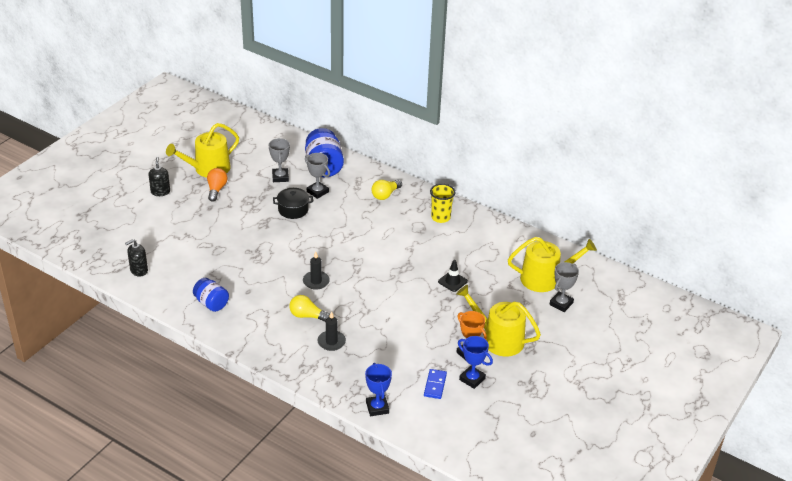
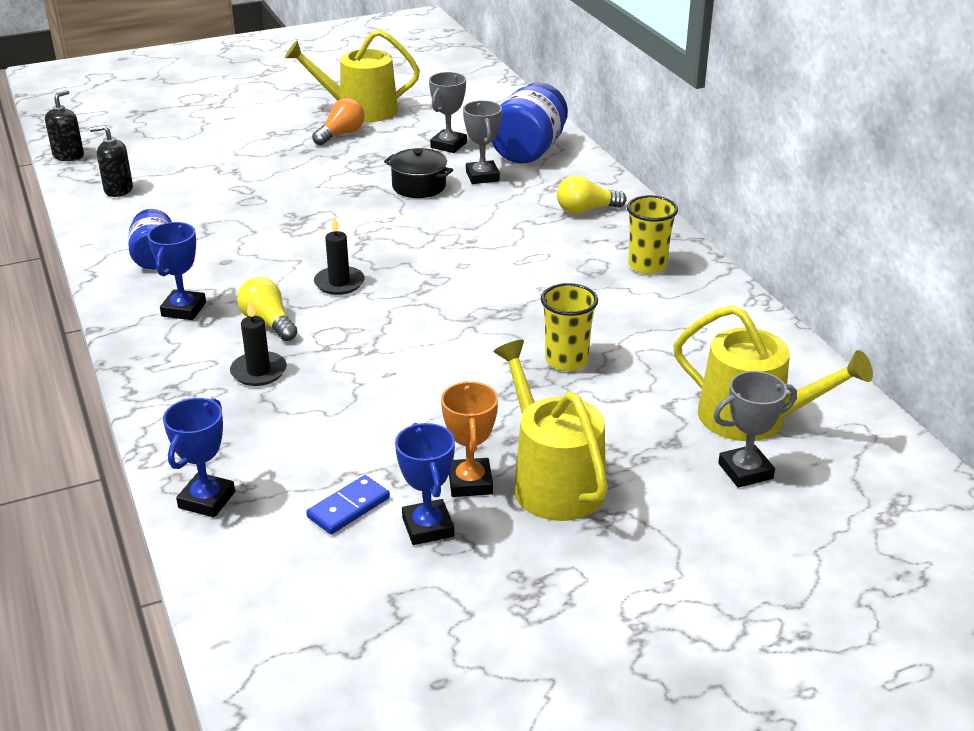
camera: 35 degrees right, 5 degrees down
(160, 192) = (265, 116): black soap dispenser -> black soap dispenser (68, 156)
(260, 325) = (184, 309): none -> blue trophy
(452, 281) = (566, 360): black traffic cone -> yellow cup

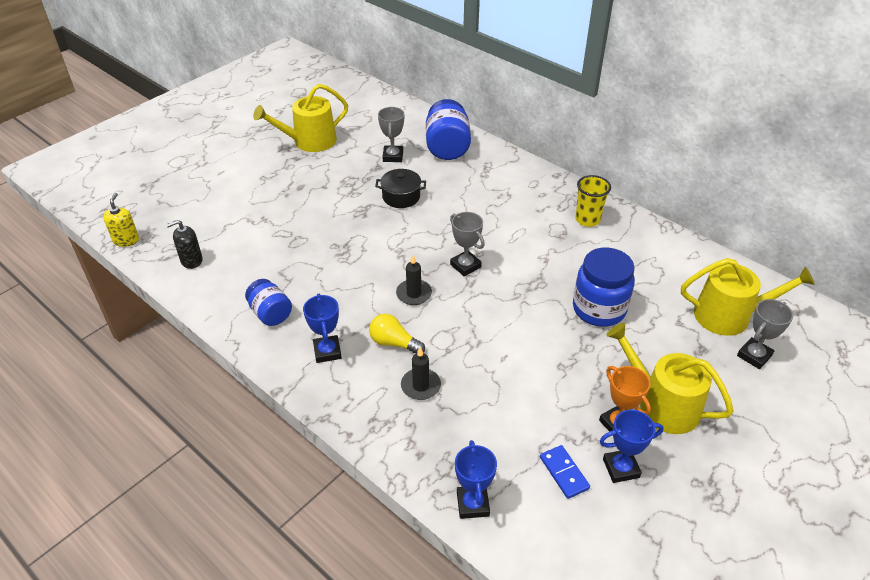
camera: 25 degrees left, 10 degrees up
(68, 156) = (126, 240): black soap dispenser -> yellow soap dispenser
(341, 134) = (313, 166): orange light bulb -> none
(348, 507) = (564, 473): blue domino -> blue domino turned 45 degrees counterclockwise
(428, 527) = (621, 468): blue trophy -> blue trophy turned 60 degrees counterclockwise
(482, 176) = (435, 177): grey trophy -> grey trophy (465, 266)
(566, 360) = (599, 309): yellow cup -> blue jar
(586, 210) = (519, 186): yellow light bulb -> none

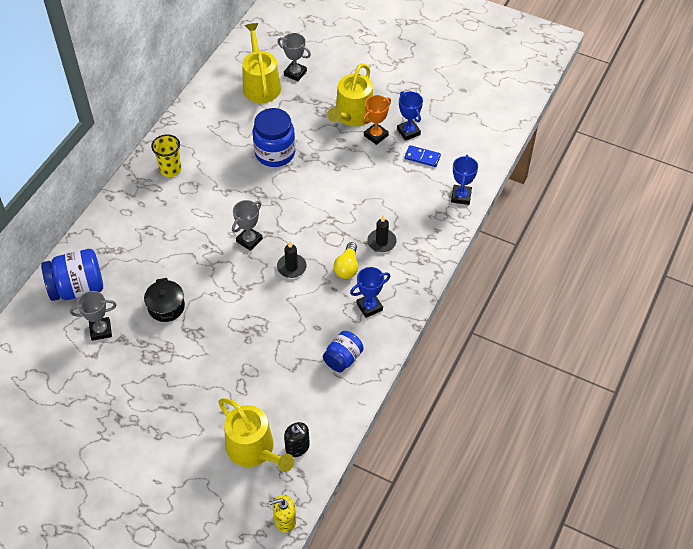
camera: 105 degrees left, 10 degrees up
(309, 141) = (85, 415): yellow watering can -> yellow watering can (254, 449)
(473, 504) = (461, 196): blue trophy -> blue trophy turned 60 degrees counterclockwise
(564, 473) = (422, 157): blue domino -> blue domino turned 60 degrees clockwise

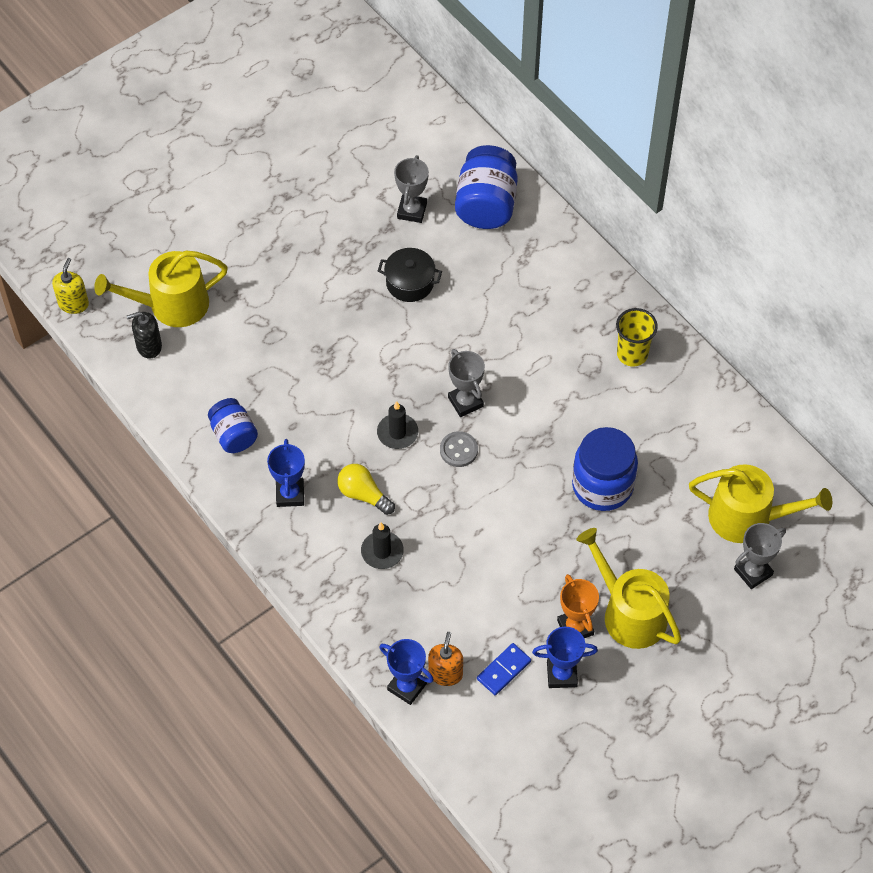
camera: 115 degrees right, 5 degrees up
(287, 230) = (458, 450): none -> grey button
(441, 182) = (445, 673): none -> orange soap dispenser

